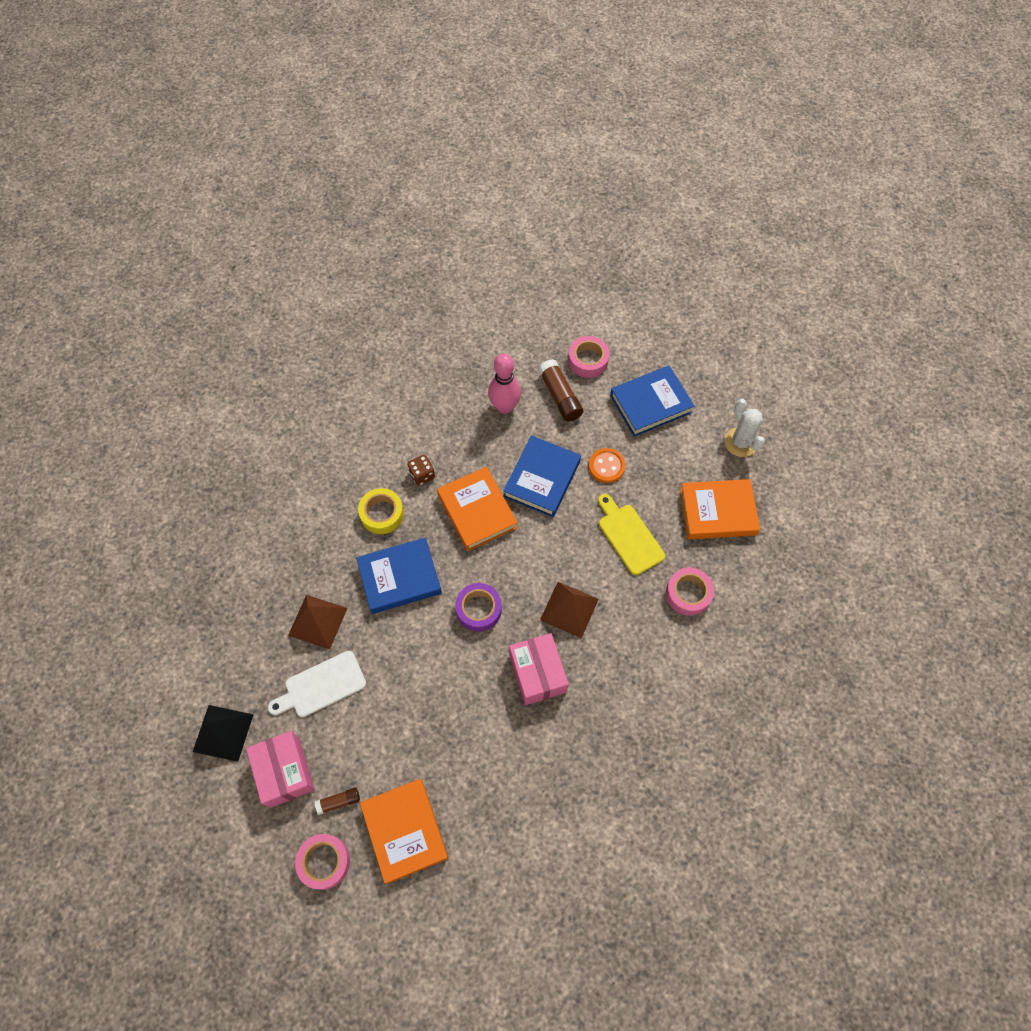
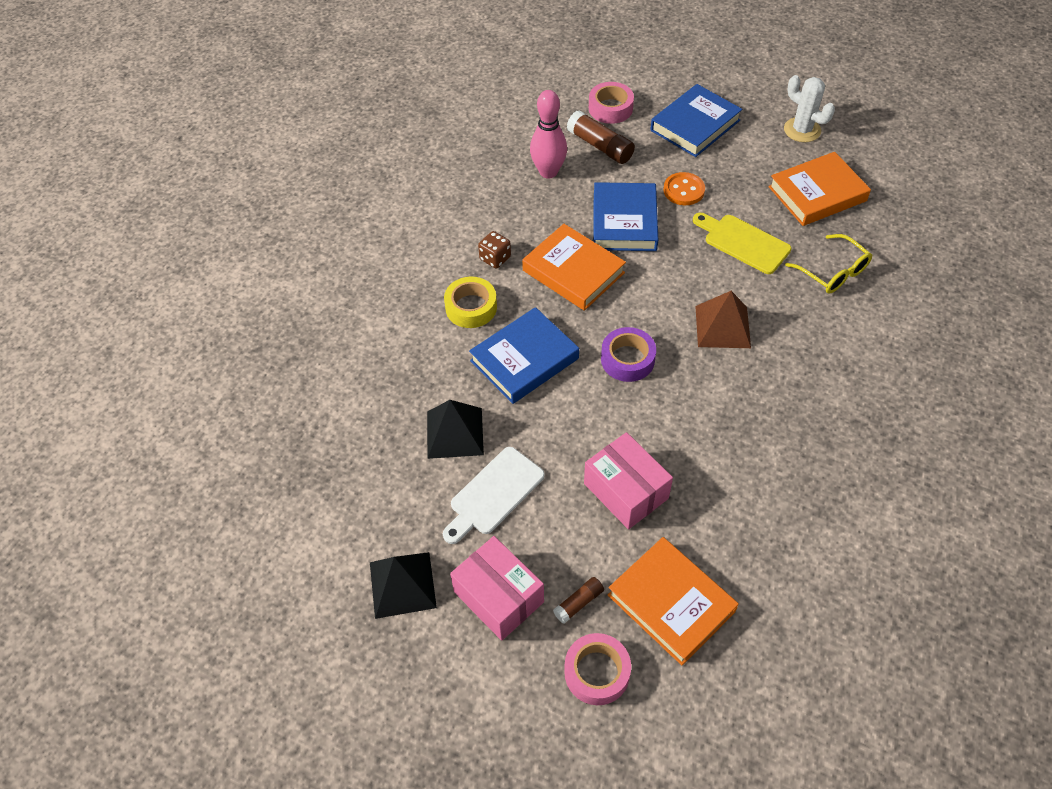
camera: 20 degrees left, 10 degrees down
(318, 621) = (455, 433): brown pyramid -> black pyramid
(537, 673) = (725, 396): pink box -> pink box (626, 491)
(688, 594) = (833, 272): pink tape -> yellow glasses

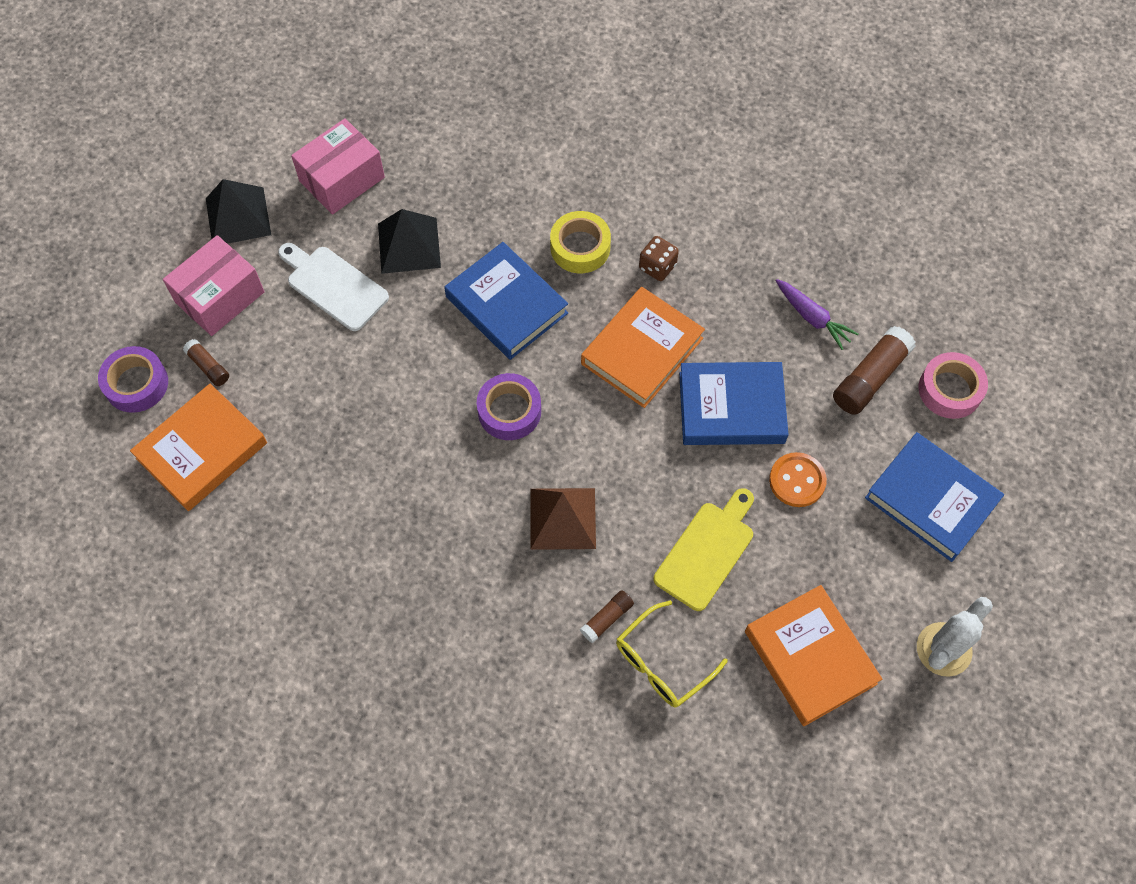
camera: 85 degrees right, 10 degrees up
(548, 172) = (812, 317): pink bowling pin -> purple carrot
(597, 672) = (136, 384): pink tape -> purple tape
(626, 491) = (333, 409): pink box -> pink box (342, 179)
(803, 302) = (607, 618): none -> brown glue stick

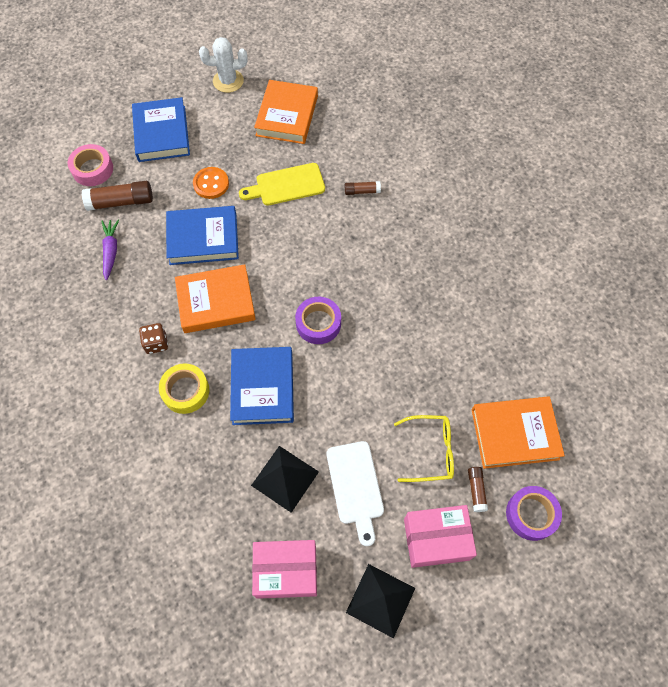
camera: 140 degrees left, 0 degrees up
(563, 518) = (341, 249): brown pyramid -> none
(662, 663) = (354, 157): yellow glasses -> yellow glasses (431, 451)
(731, 408) = (203, 238): blue book -> blue book turned 45 degrees counterclockwise

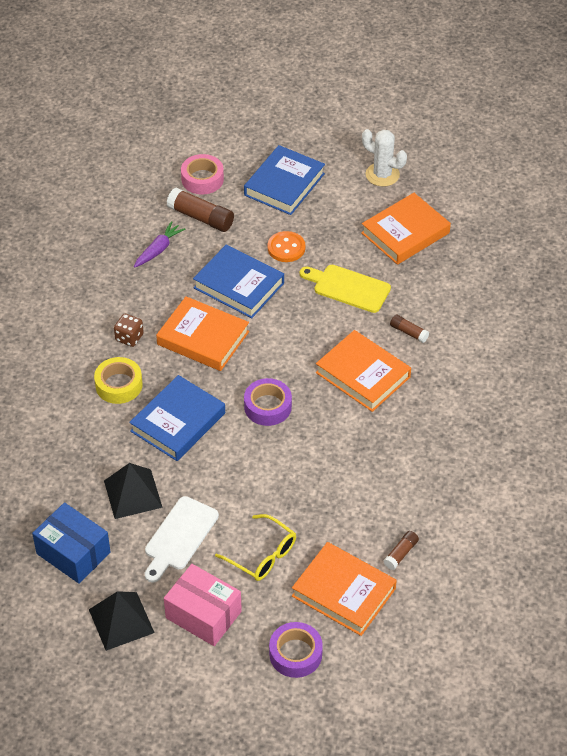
camera: 40 degrees right, 15 degrees down
(286, 571) = (73, 553): pink box -> blue box
(362, 247) = (363, 375): none -> orange book
(476, 490) = (269, 606): brown glue stick -> brown glue stick (401, 553)

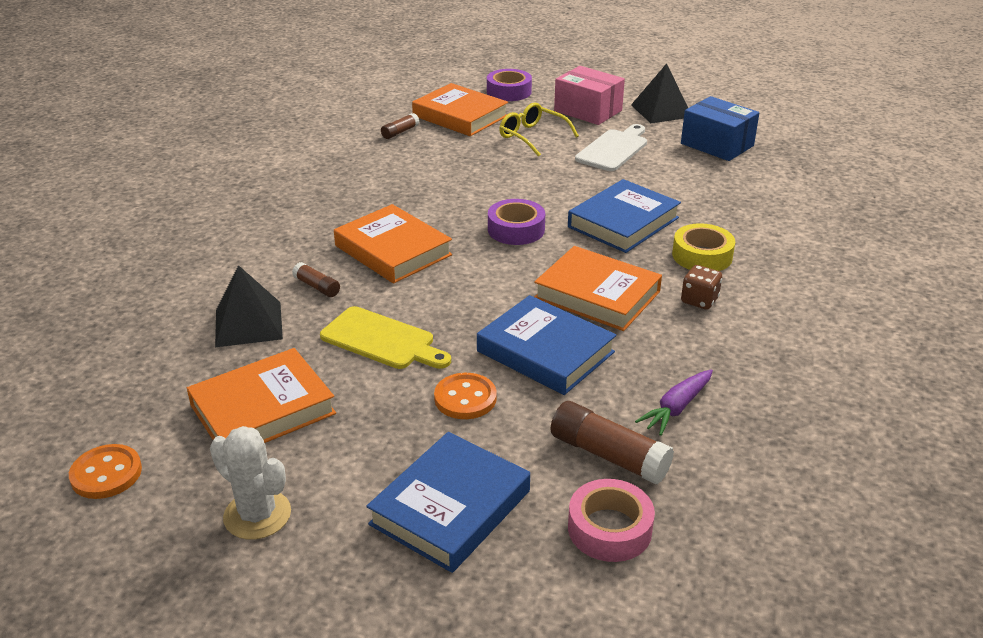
camera: 175 degrees left, 15 degrees down
(133, 494) = (666, 176): black pyramid -> black pyramid (248, 324)
(472, 190) = (106, 474): none -> orange button

